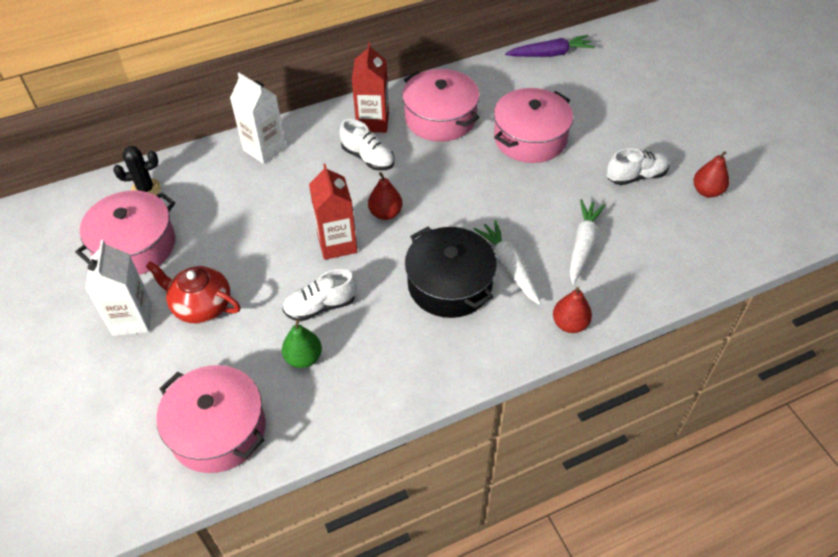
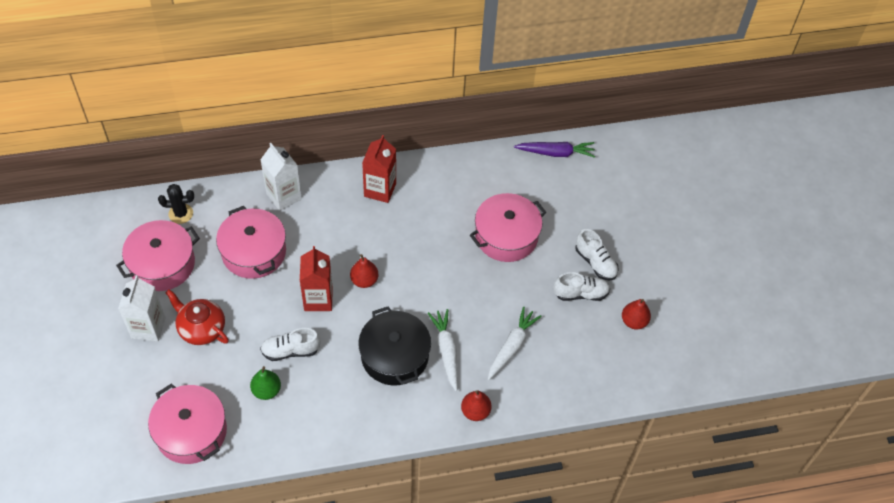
camera: 10 degrees right, 5 degrees up
(368, 158) = (366, 224): white shoe -> white shoe (595, 262)
(440, 118) = (438, 198): pink pot -> pink pot (254, 252)

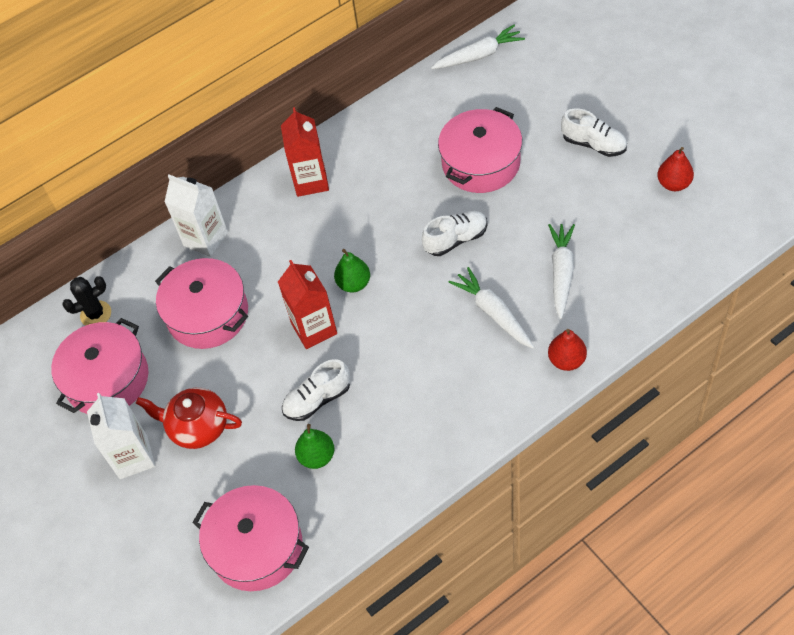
camera: 15 degrees left, 0 degrees up
(364, 280) = (354, 283): red pear -> green pear
(394, 356) = (439, 346): black pot -> none
(556, 153) = (478, 55): purple carrot -> white carrot
(581, 293) = (599, 183): white shoe -> white shoe (456, 239)

